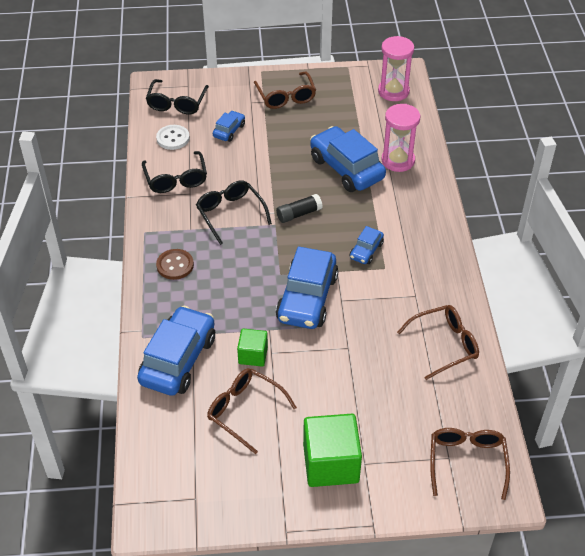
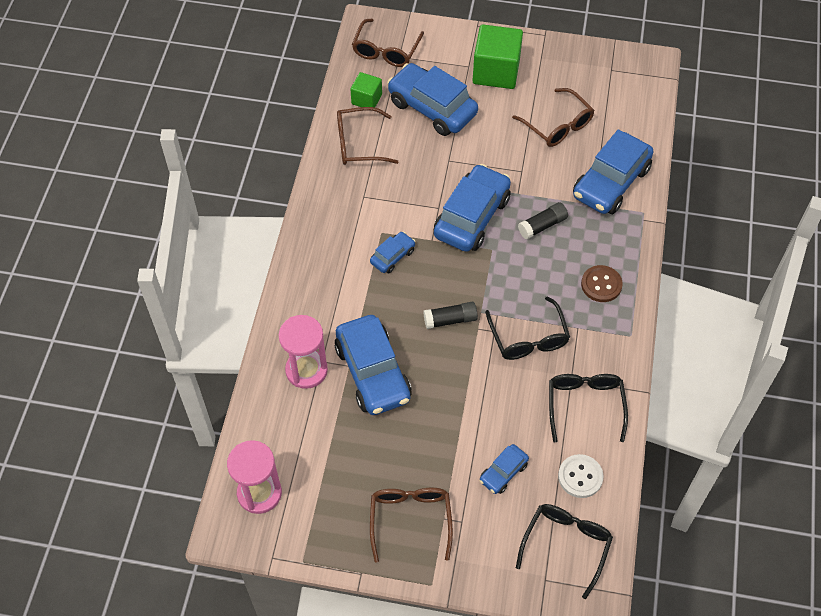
camera: 165 degrees left, 10 degrees up
(238, 304) = (542, 225): none -> black glue stick
(253, 355) = (539, 172): green cube -> green cube (366, 99)
(386, 401) = (432, 108): none -> blue car

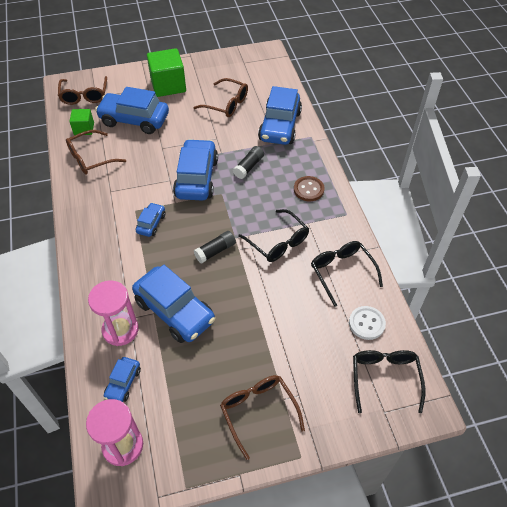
camera: 25 degrees left, 5 degrees down
(503, 472) = (310, 344): blue car -> blue car (123, 383)

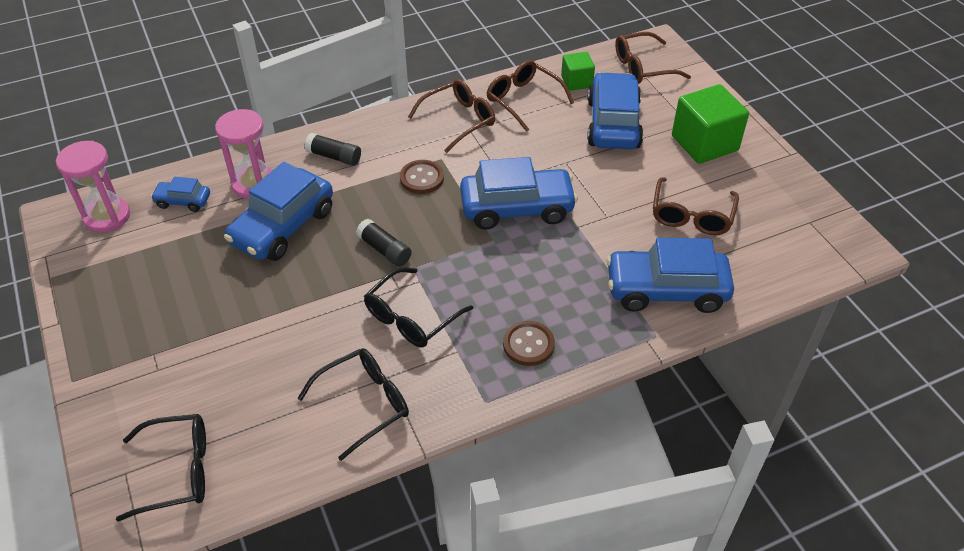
camera: 80 degrees right, 5 degrees down
(151, 223) = (421, 178): blue car -> brown button
(248, 167) = (557, 263): black glue stick -> black glue stick (334, 156)
(259, 412) = (136, 330): brown glasses -> brown glasses (458, 120)
(366, 323) = (271, 443): white button -> none

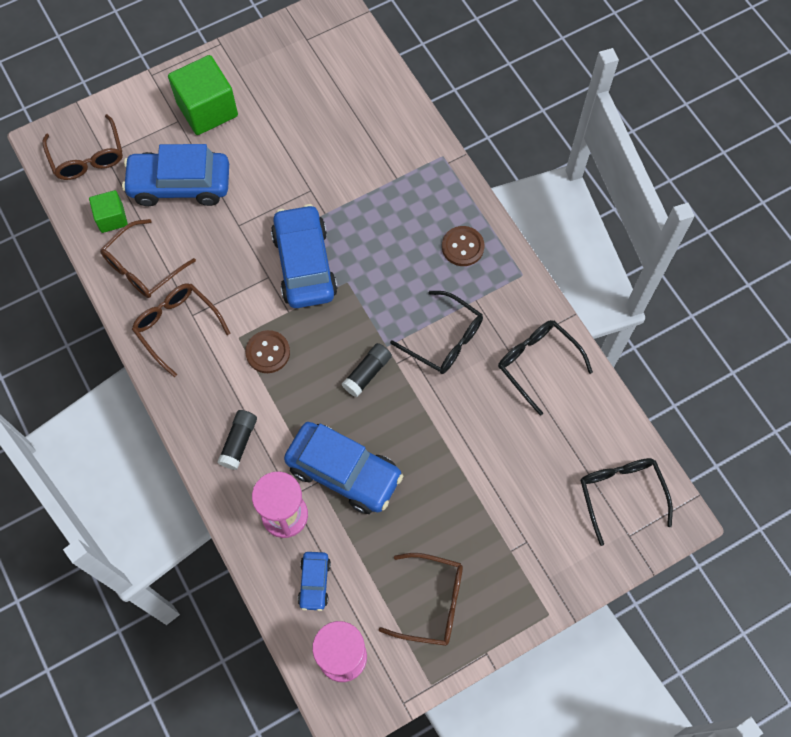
camera: 95 degrees left, 20 degrees up
(666, 290) = (394, 147): blue car -> none
(692, 215) = (304, 124): brown glasses -> brown glasses (430, 602)

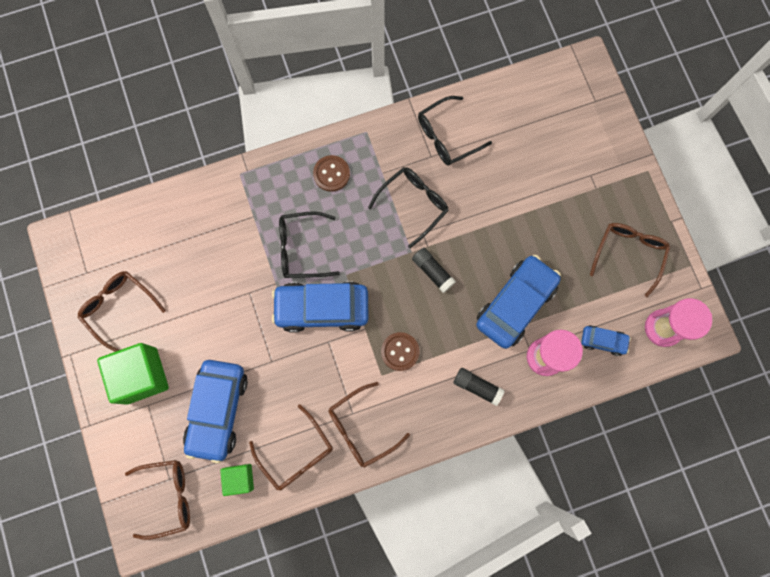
camera: 80 degrees left, 10 degrees up
(274, 76) = (120, 308): none -> brown glasses
(621, 495) = (563, 99): black glasses -> black glasses (302, 248)

